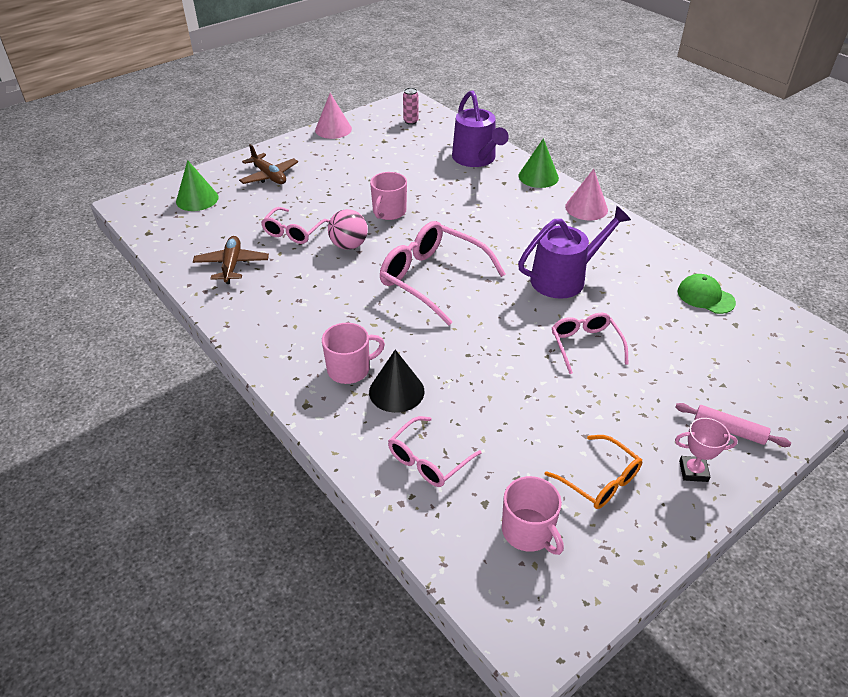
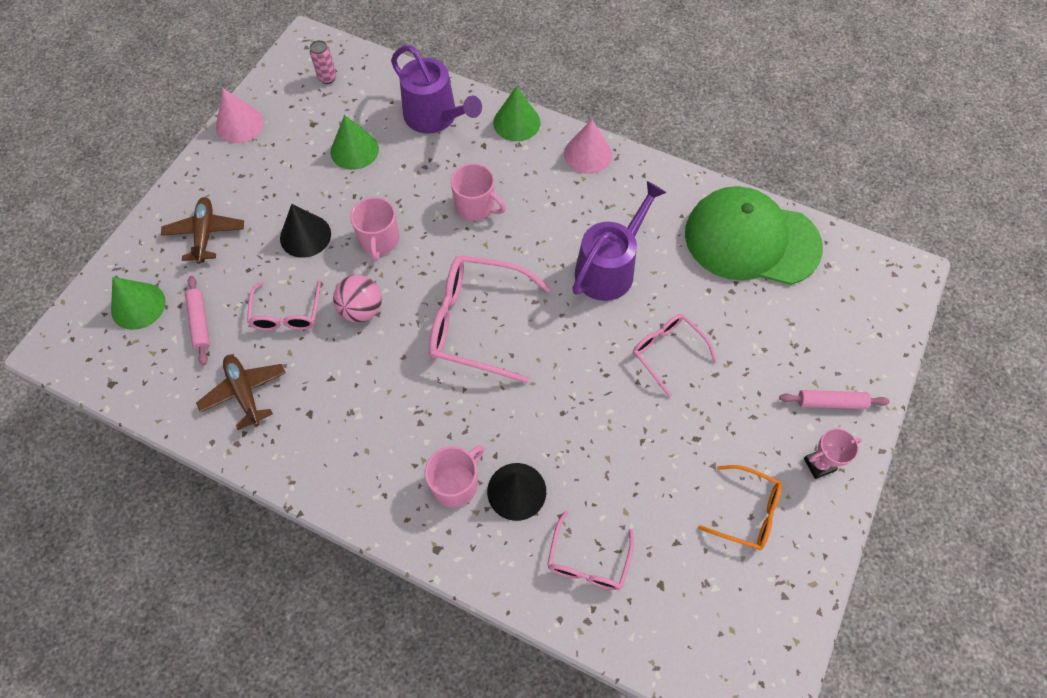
camera: 25 degrees left, 20 degrees up
(230, 219) = (200, 323): none -> pink rolling pin
(269, 176) = (205, 234): brown plane -> brown plane turned 120 degrees counterclockwise
(337, 195) = (305, 236): none -> black cone
(404, 161) = (354, 150): none -> green cone
(528, 531) = (711, 598): pink mug -> pink mug (476, 206)
(705, 297) = (751, 240): green cap -> green cap, size x2.26

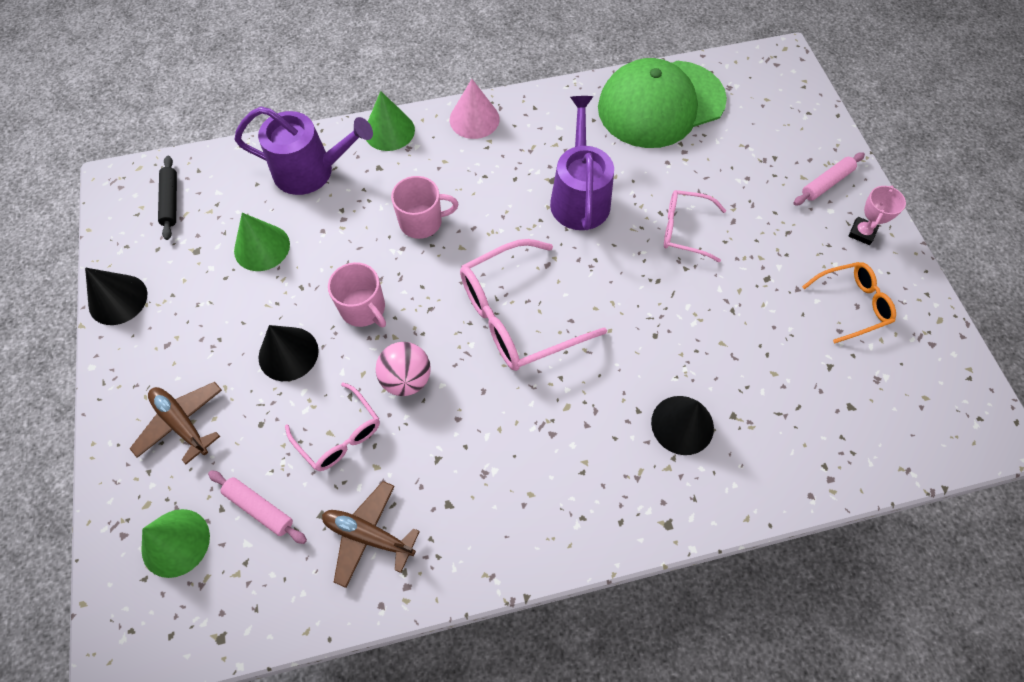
camera: 40 degrees left, 0 degrees up
(239, 124) = (118, 299): pink cone -> black cone
(327, 78) = (171, 201): pink can -> black rolling pin
(456, 484) = (630, 459): pink mug -> none
(588, 561) = (786, 433): pink glasses -> none

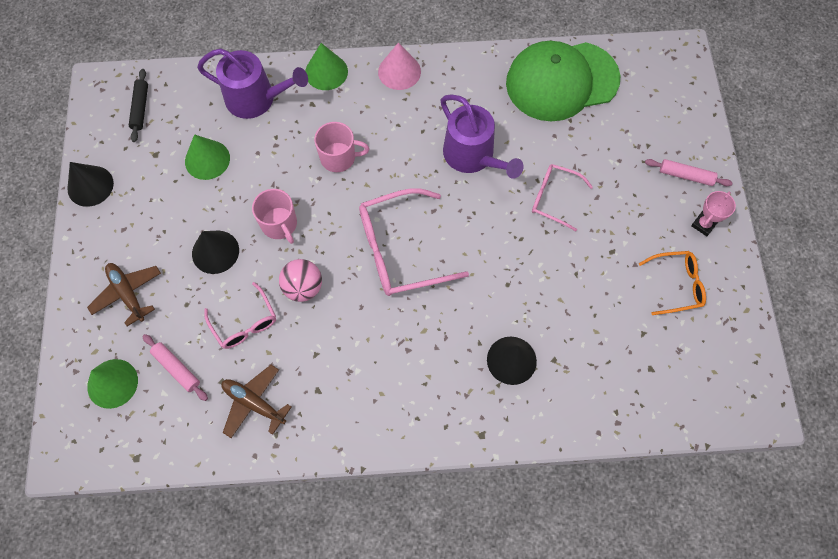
camera: 10 degrees right, 5 degrees up
(579, 197) = (473, 156): purple watering can -> purple watering can turned 135 degrees clockwise
(826, 183) = (686, 175): pink rolling pin -> pink rolling pin turned 45 degrees clockwise

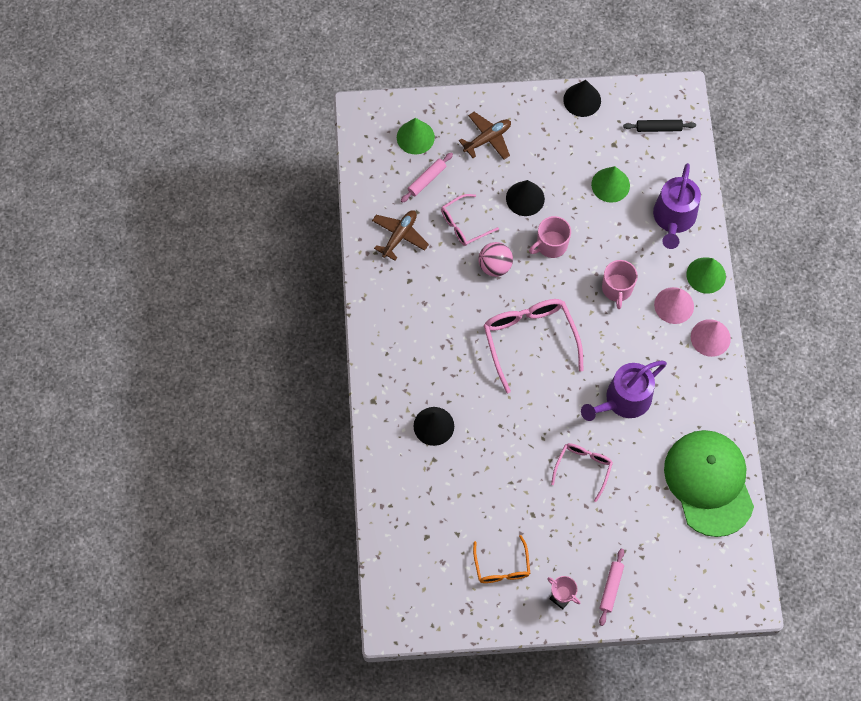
camera: 90 degrees right, 0 degrees up
(361, 103) = (674, 305): none -> pink cone

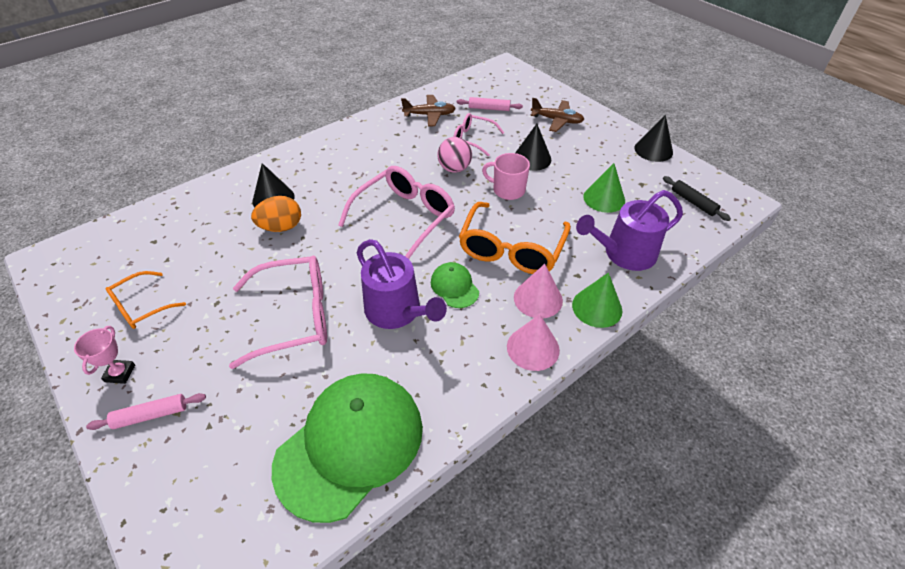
camera: 55 degrees right, 20 degrees down
(415, 137) = (516, 91): green cone -> none
(477, 435) = (281, 227): none -> orange egg
(583, 468) = (295, 316): pink glasses -> pink glasses, size x1.73
(617, 289) = (511, 249): pink mug -> orange glasses
(623, 400) = (397, 311): purple watering can -> purple watering can turned 150 degrees counterclockwise
(626, 350) = (454, 287): none -> green cap

